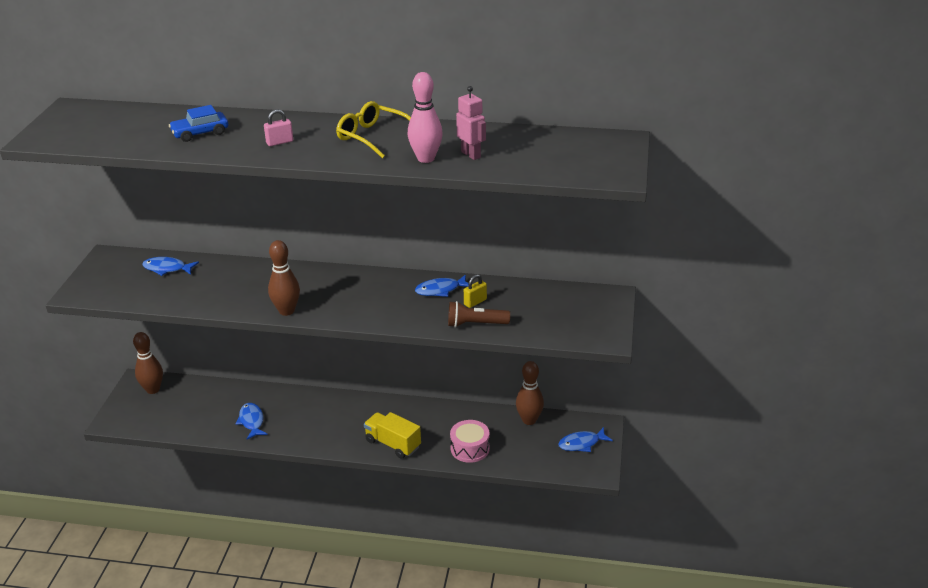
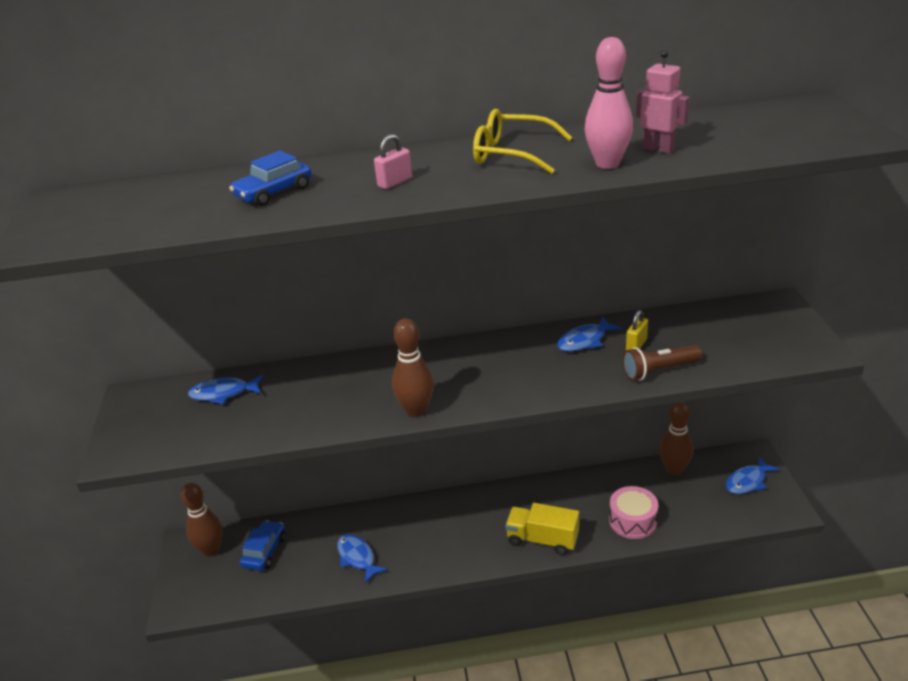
camera: 15 degrees left, 0 degrees up
(189, 400) = (264, 551): none -> blue car

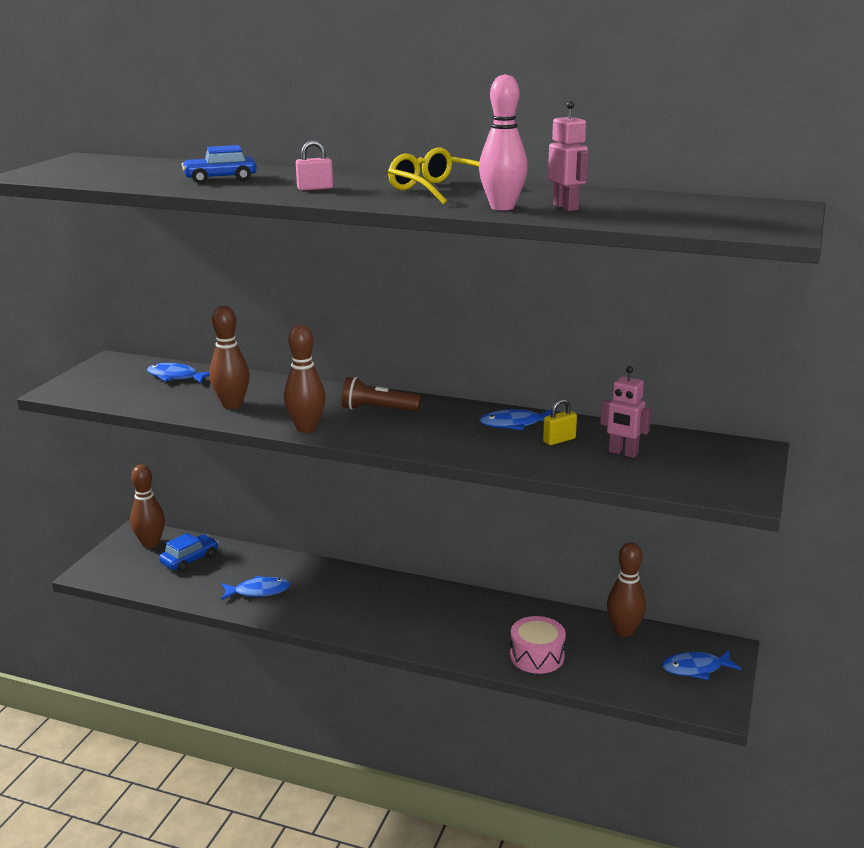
camera: 25 degrees right, 10 degrees down
(317, 408) = (232, 405): none -> brown bowling pin
(357, 558) = (258, 591): blue fish -> blue fish turned 90 degrees clockwise
(542, 539) = (433, 638): yellow truck -> none
(658, 371) = (555, 463): brown flashlight -> brown flashlight (377, 409)
(696, 341) = (623, 453): none -> pink robot

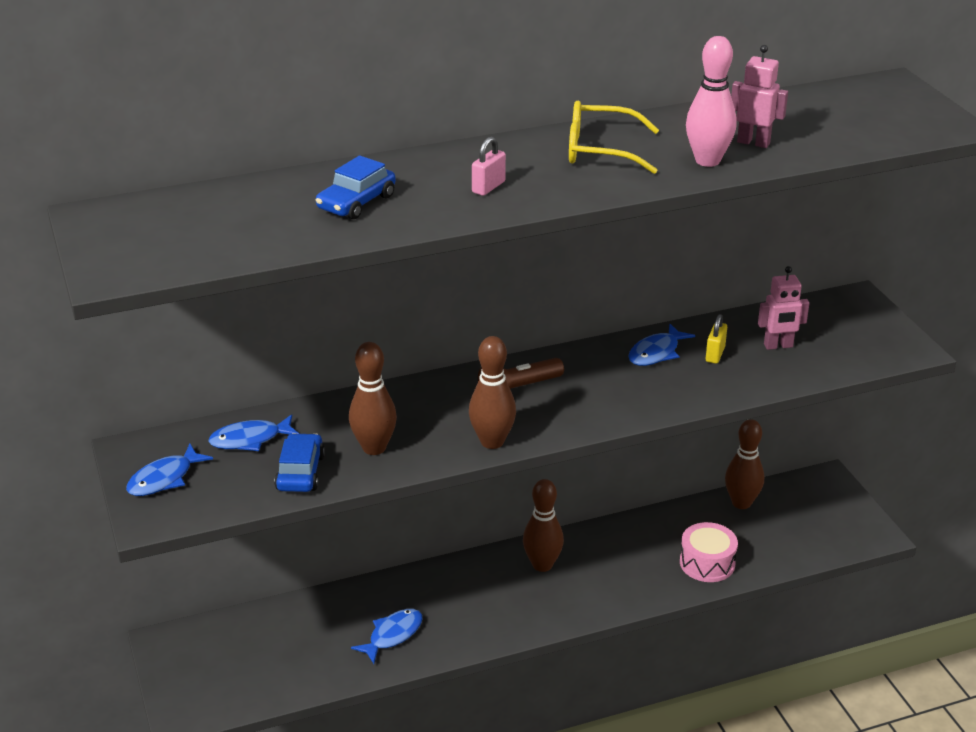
camera: 40 degrees left, 10 degrees up
(151, 544) = (201, 646): brown bowling pin -> brown bowling pin (542, 565)
(190, 560) = (272, 640): blue car -> blue car (300, 472)
(696, 668) = (826, 509): blue fish -> blue fish (164, 479)

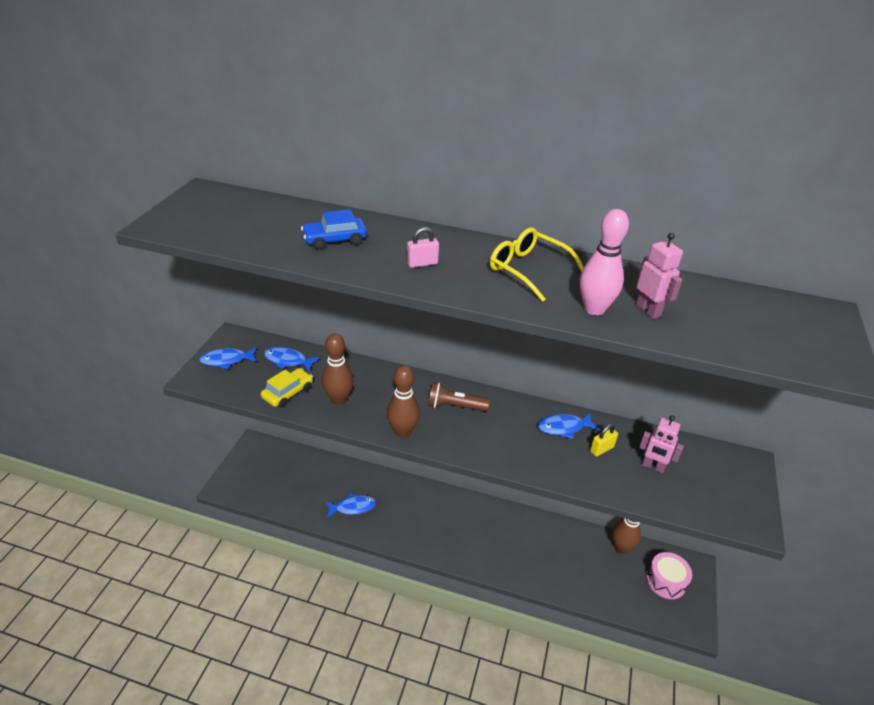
camera: 35 degrees right, 5 degrees up
(300, 472) = (288, 393): blue car -> yellow car
(542, 565) = (466, 515): brown bowling pin -> none
(707, 563) = (562, 574): pink drum -> pink drum (666, 581)

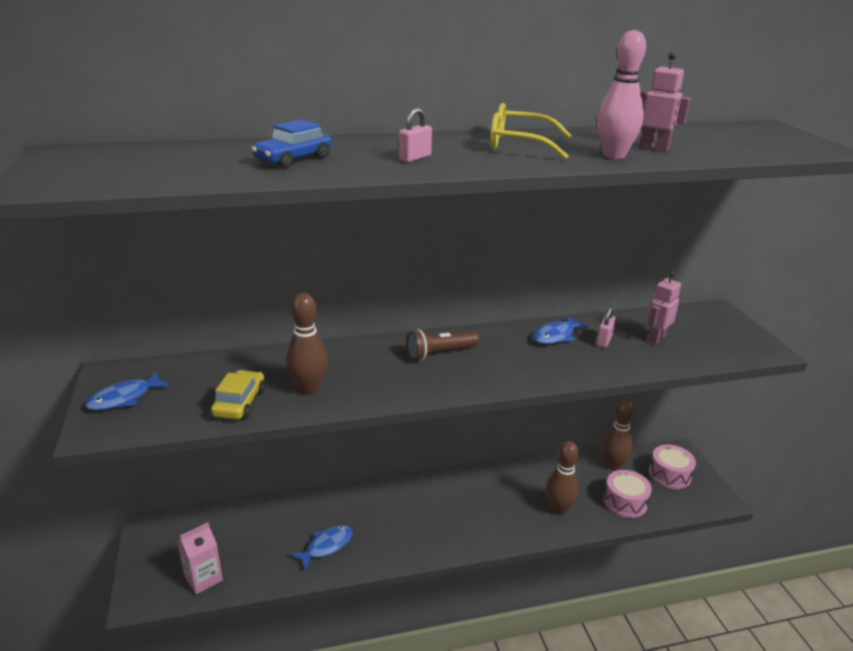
camera: 30 degrees left, 10 degrees down
(266, 491) = (203, 578): none -> pink carton
(288, 360) = (209, 373): blue fish -> none
(403, 432) = (409, 392): brown bowling pin -> brown bowling pin (559, 509)
(601, 449) = (604, 341): yellow padlock -> pink padlock
(603, 584) = (625, 502): none -> pink drum
(653, 467) = (656, 339): pink robot -> pink robot turned 135 degrees clockwise

